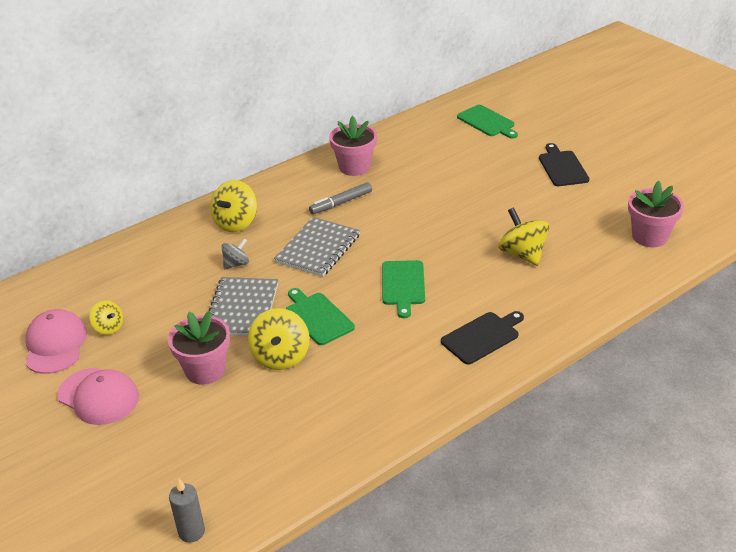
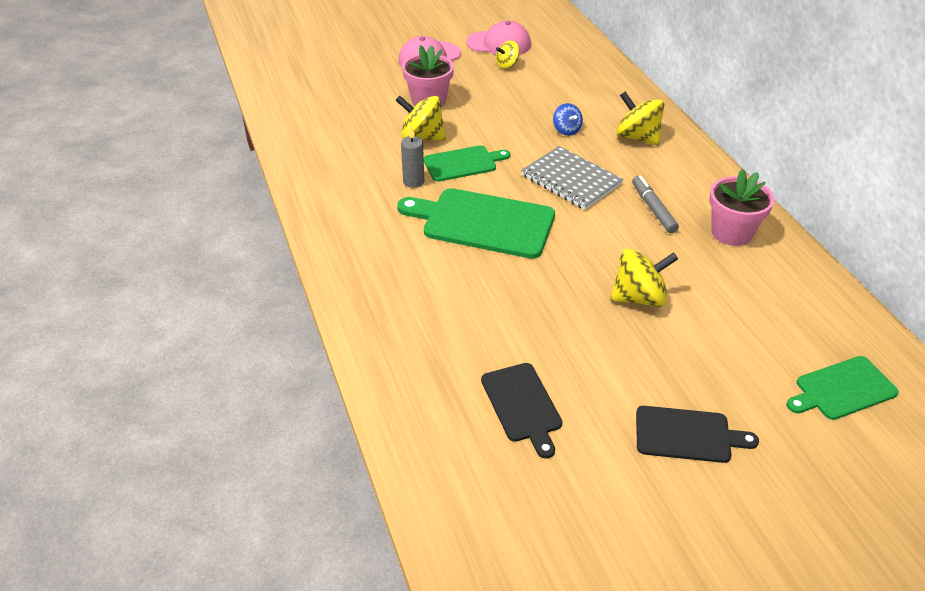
camera: 105 degrees right, 5 degrees up
(191, 532) = (275, 82): grey candle -> grey candle (413, 182)
(236, 264) = (566, 130): grey spinning top -> blue spinning top
(242, 309) = (497, 126): grey notebook -> none
(403, 285) = (483, 222): green cutting board -> green cutting board, size x1.68
(482, 337) = (375, 256): black cutting board -> black cutting board (522, 405)
(522, 254) = (495, 326): yellow spinning top -> yellow spinning top (639, 297)
(650, 236) = (476, 467): pink flower pot -> none

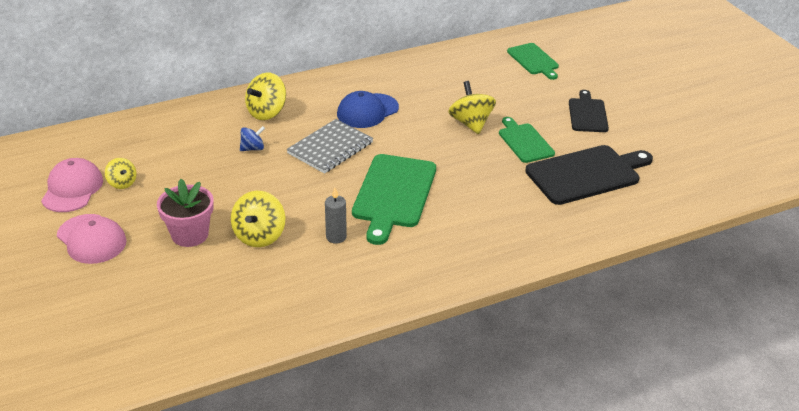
camera: 95 degrees left, 5 degrees down
(463, 163) = (306, 208): green cutting board -> green cutting board (525, 142)
(522, 405) = (586, 174): black cutting board -> black cutting board, size x1.68
(653, 209) = (367, 111): grey marker -> blue cap
(731, 232) = (393, 81): pink flower pot -> none

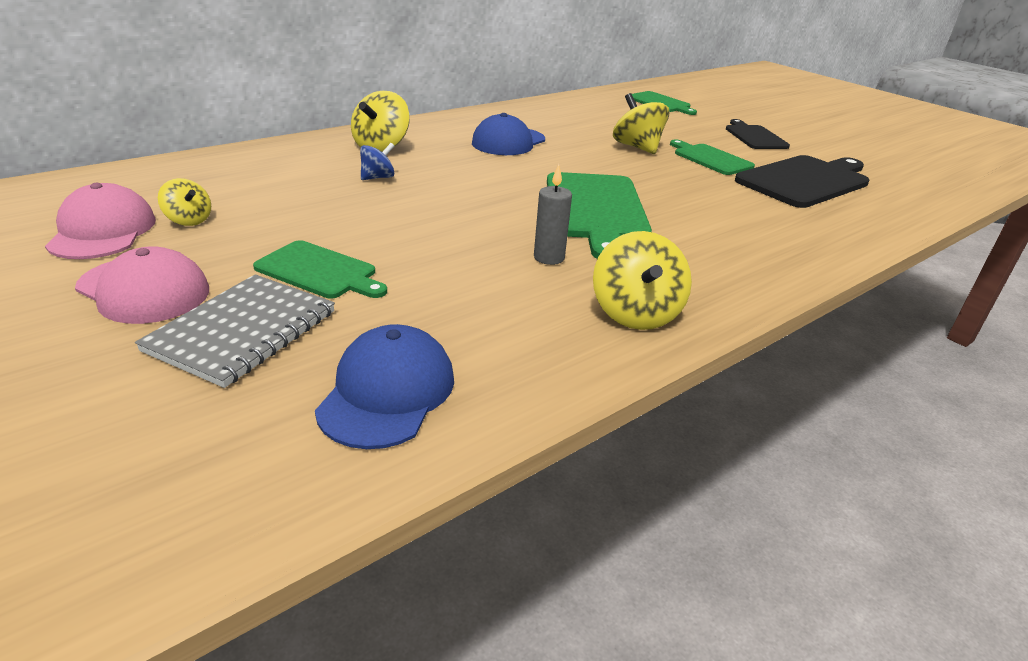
camera: 15 degrees left, 5 degrees down
(190, 235) = (319, 271): pink flower pot -> green cutting board
(202, 323) = (387, 392): none -> blue cap
(259, 236) = (433, 265): yellow spinning top -> yellow spinning top (635, 313)
(330, 148) = (483, 173): grey notebook -> grey notebook (243, 331)

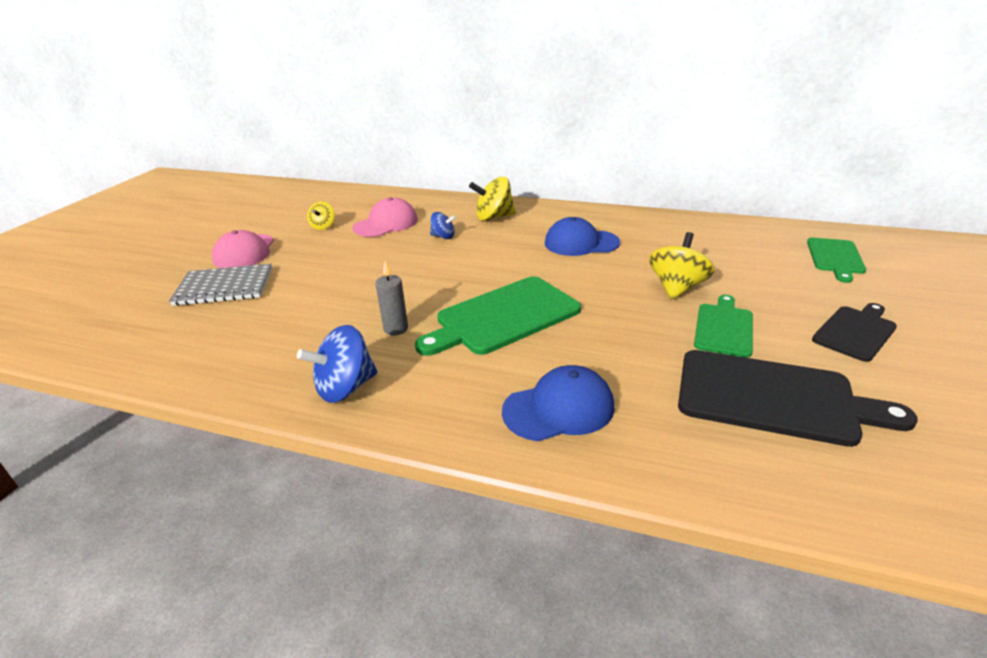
camera: 60 degrees right, 0 degrees up
(103, 231) = (291, 219): pink cap -> pink cap (386, 224)
(319, 271) = (301, 276): green cutting board -> none
(387, 392) = (191, 343): blue cap -> blue cap (559, 409)
(635, 313) = (345, 388): yellow spinning top -> blue spinning top

